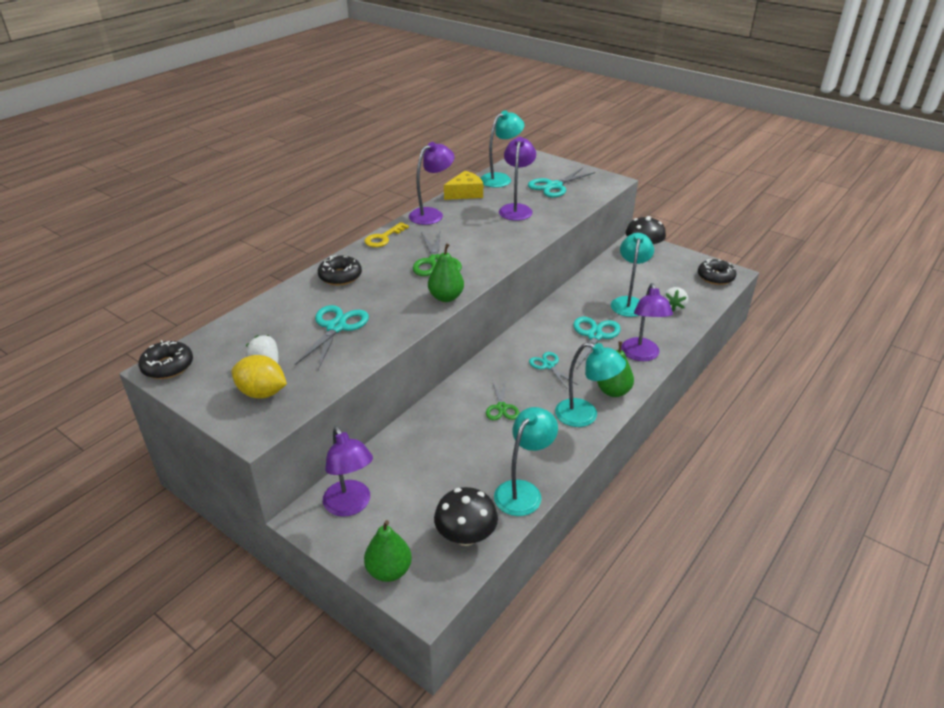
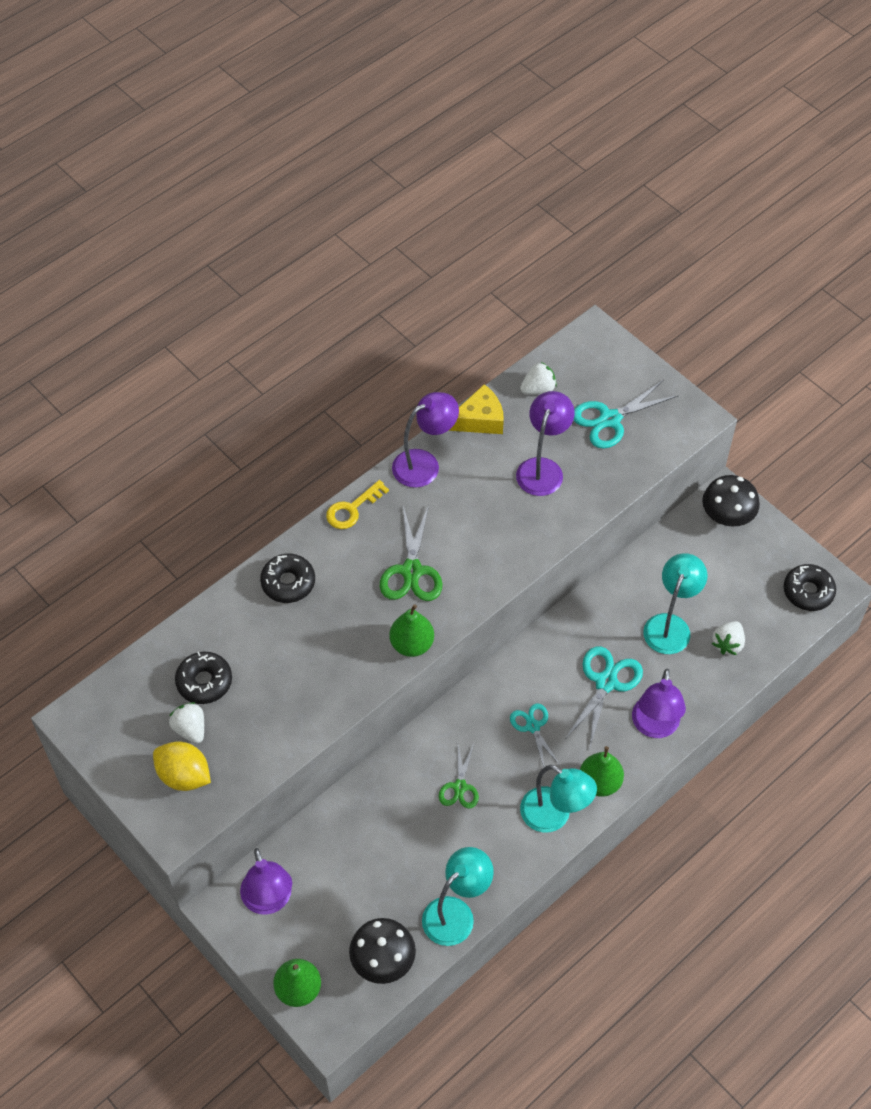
camera: 10 degrees right, 20 degrees up
(168, 366) = (83, 716): black donut -> black donut (204, 682)
(336, 327) = (273, 679): turquoise scissors -> none
(500, 178) = (538, 389): turquoise lamp -> white strawberry

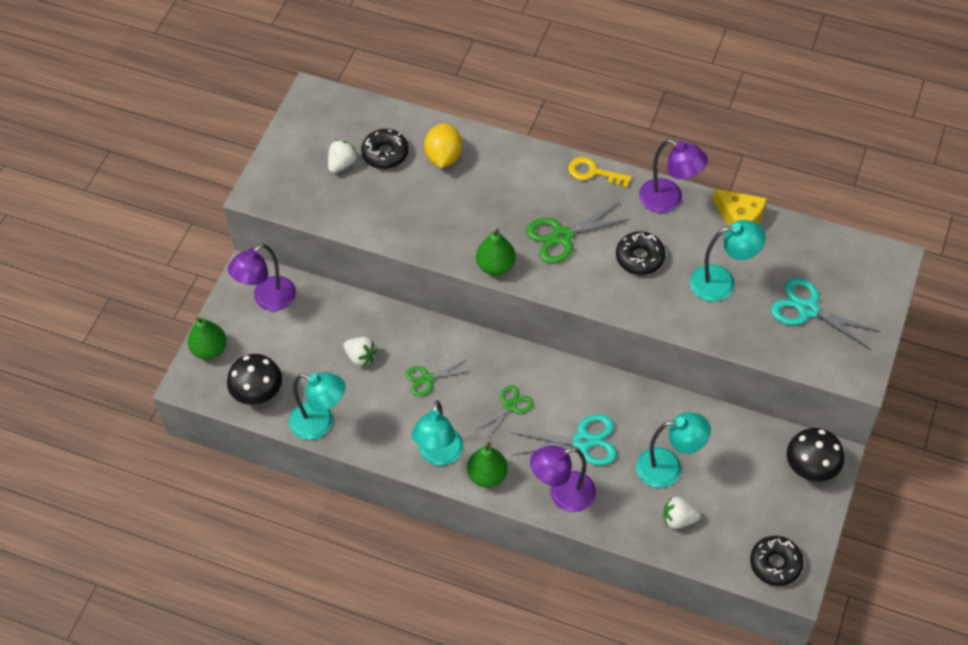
camera: 65 degrees right, 0 degrees up
(184, 776) = (303, 178): yellow lemon -> yellow lemon (443, 157)
(288, 583) = (500, 163): black donut -> black donut (640, 257)
(533, 726) = (510, 406): turquoise scissors -> green scissors
(538, 389) = (801, 244): white strawberry -> white strawberry (360, 357)
(543, 468) = (722, 282): purple lamp -> turquoise lamp

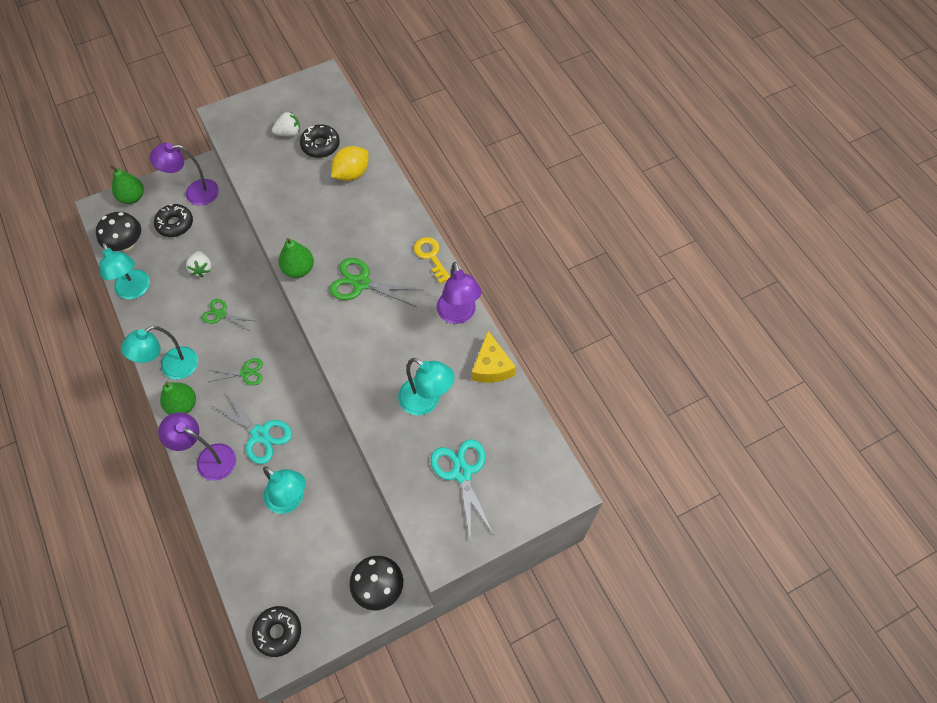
camera: 40 degrees right, 5 degrees up
(640, 257) = (393, 338): black donut -> black donut (175, 224)
(678, 519) = (256, 541): white strawberry -> none

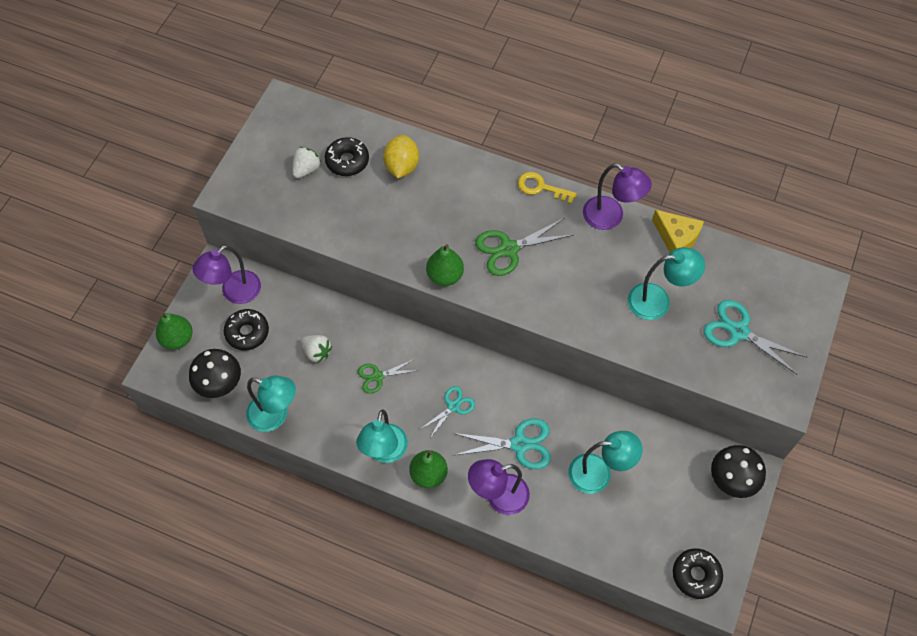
camera: 40 degrees left, 0 degrees up
(246, 373) = (453, 406): green scissors -> turquoise scissors

